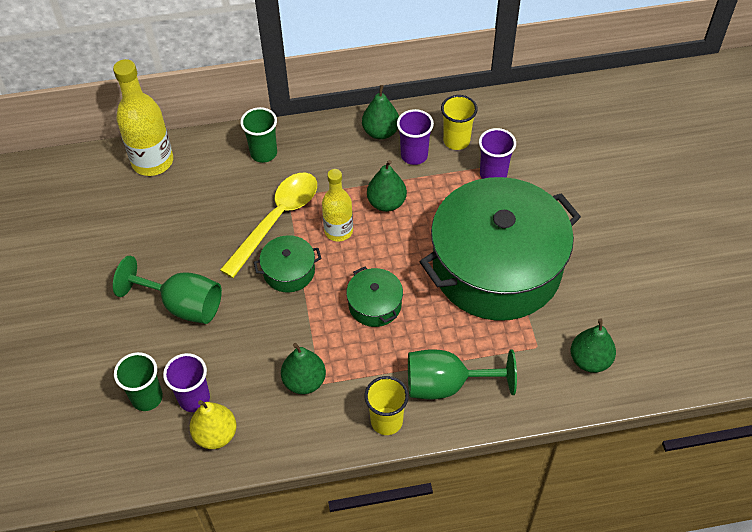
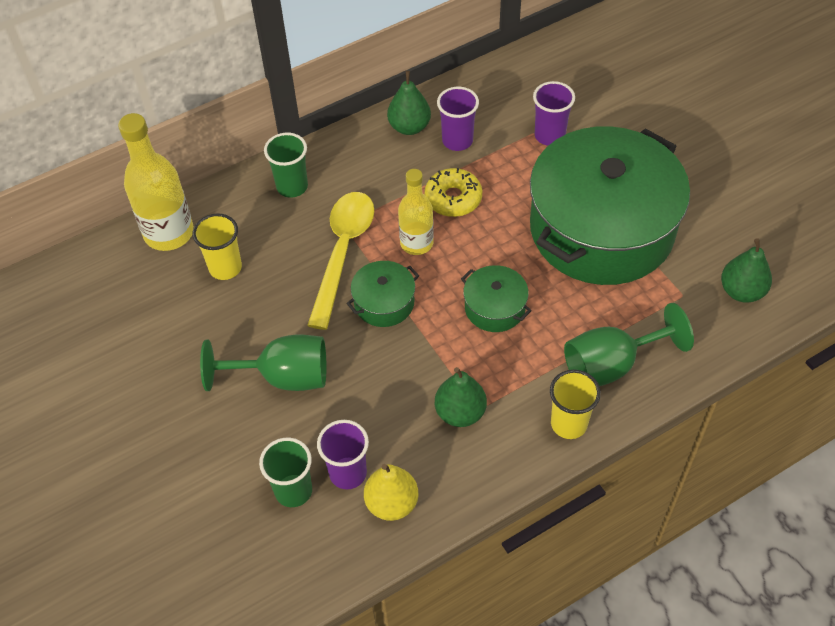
camera: 20 degrees left, 0 degrees up
(386, 203) = (453, 198): green pear -> yellow donut
(456, 141) = (494, 113): yellow cup -> yellow cup (225, 268)

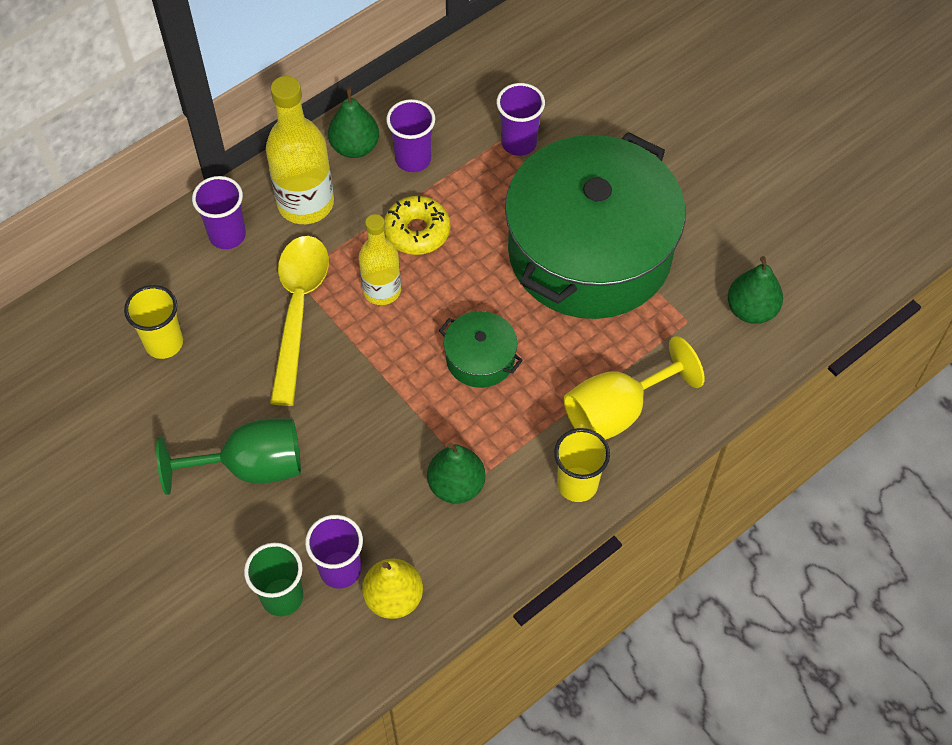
camera: 10 degrees left, 5 degrees up
(169, 233) = (90, 307): yellow bottle -> yellow bottle (305, 203)
(292, 187) = (227, 235): green cup -> purple cup
(384, 302) = (354, 366): green pot -> none
(611, 365) = (617, 411): green goblet -> yellow goblet

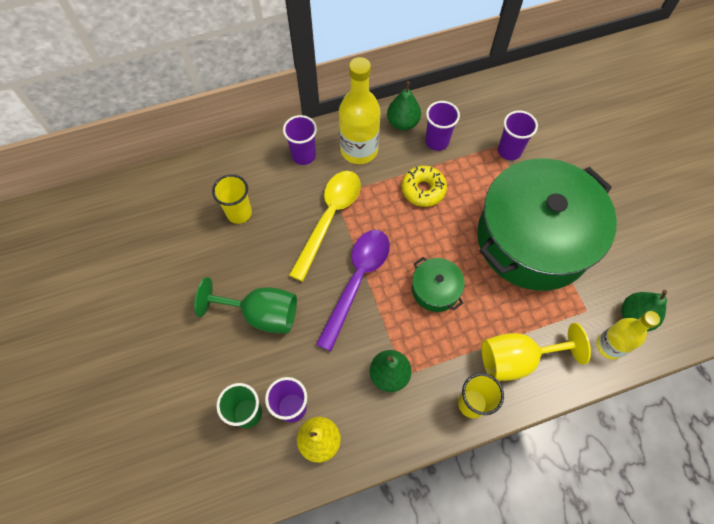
camera: 20 degrees right, 5 degrees up
(369, 381) = (357, 281): none -> purple spoon
(382, 290) = (387, 222): yellow bottle -> yellow bottle (609, 346)

